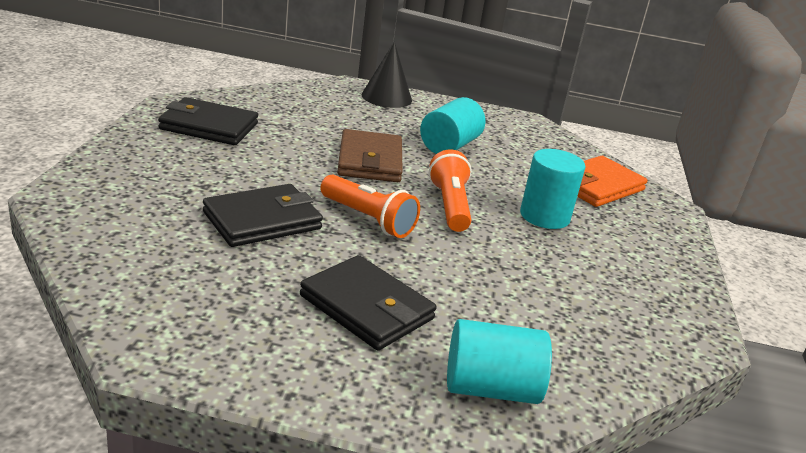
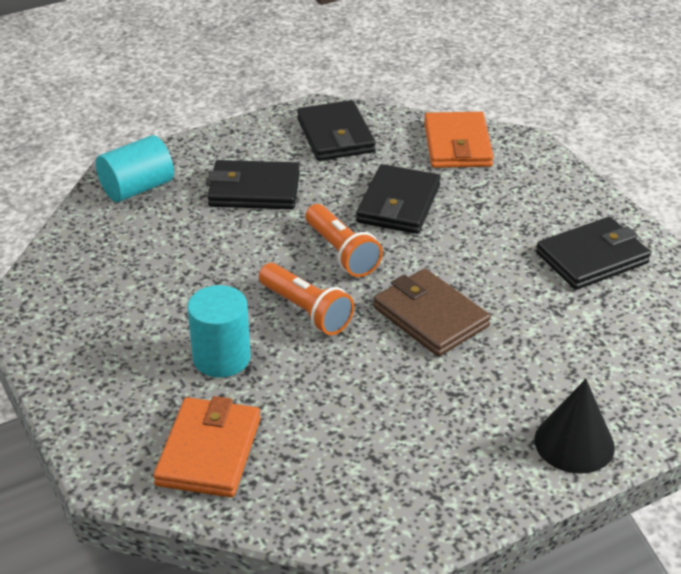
camera: 145 degrees right, 10 degrees up
(112, 228) = (457, 145): none -> orange wallet
(193, 309) = (335, 135): none -> black wallet
(368, 219) = (341, 252): orange flashlight -> orange flashlight turned 120 degrees counterclockwise
(449, 146) = (404, 400): turquoise cylinder -> none

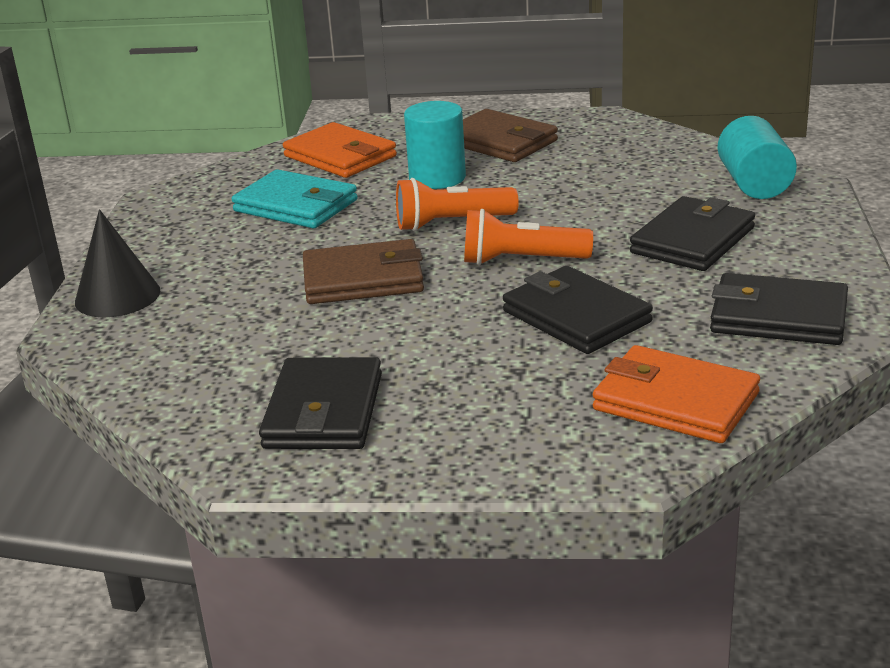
camera: 125 degrees right, 10 degrees down
(114, 351) = (500, 142): none -> brown wallet
(338, 423) = (296, 205): none -> turquoise wallet

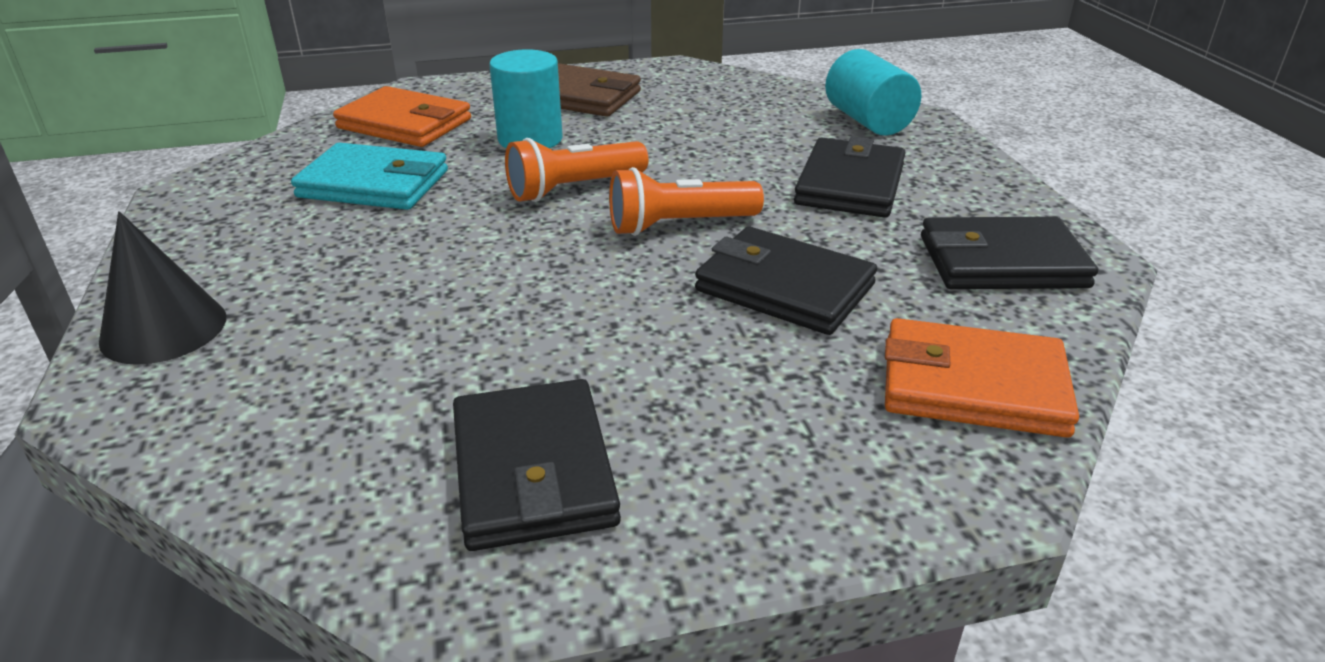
camera: 20 degrees left, 5 degrees up
(363, 279) = (499, 268): brown wallet -> none

